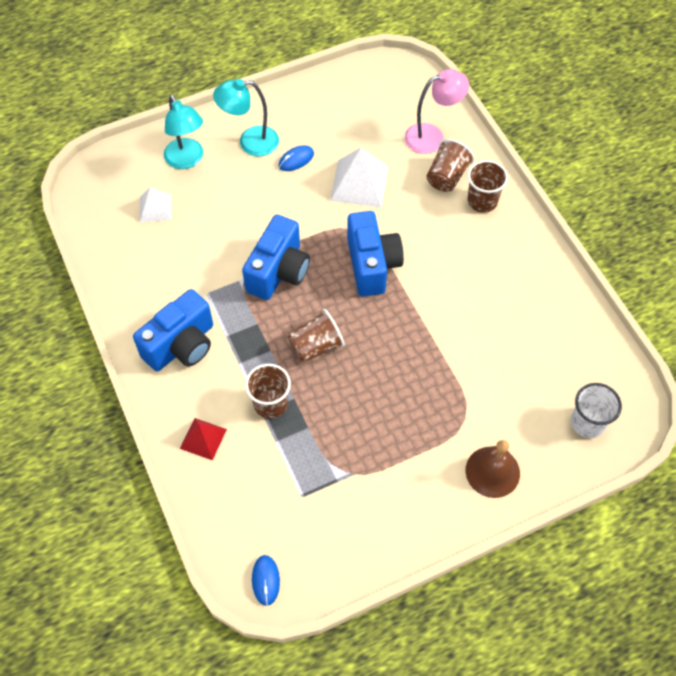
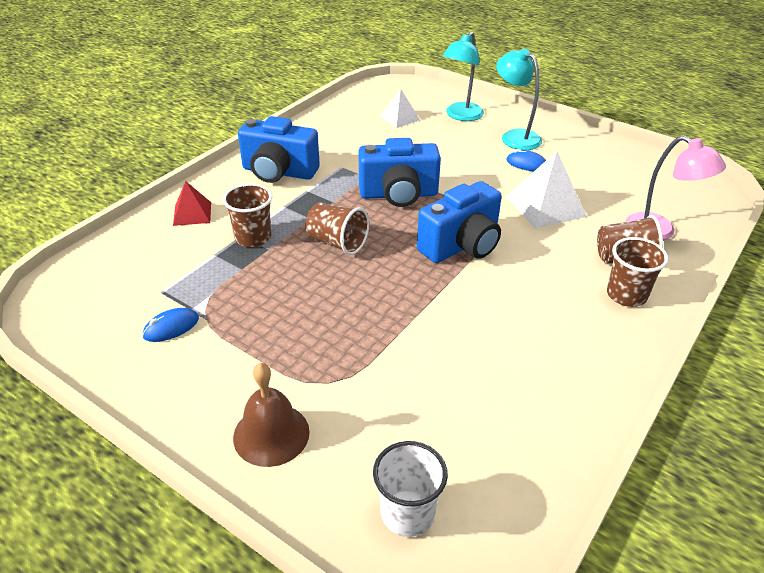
camera: 60 degrees right, 20 degrees down
(265, 580) = (55, 300): blue mouse -> blue mouse (171, 327)

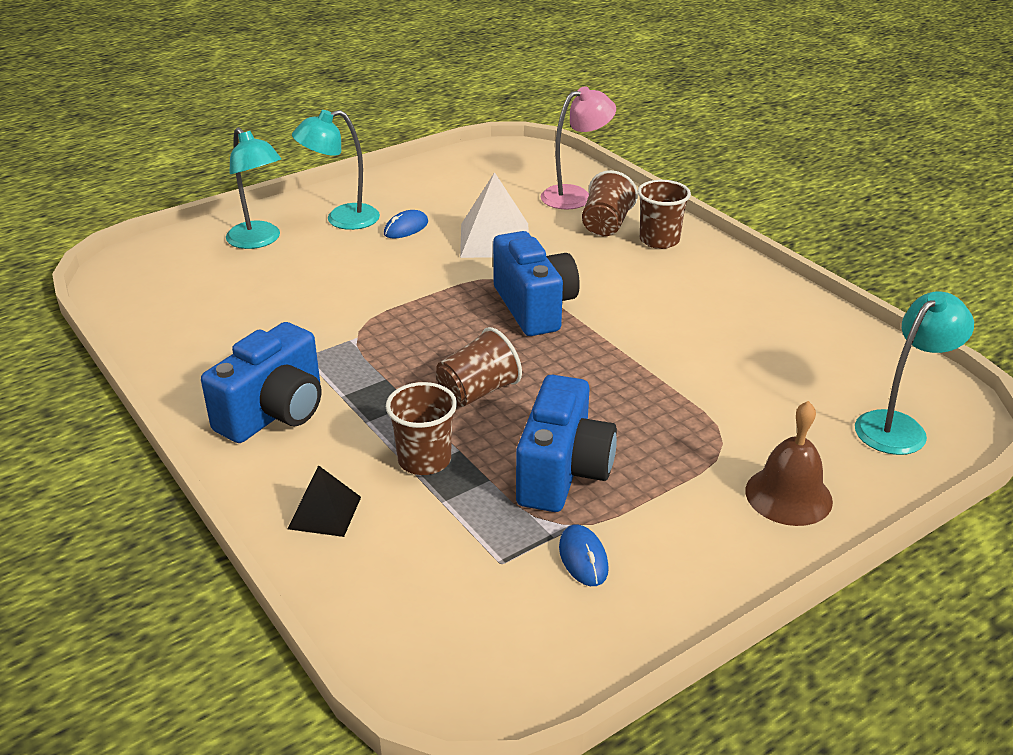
camera: 70 degrees left, 5 degrees down
(192, 213) = (325, 512): red pyramid -> black pyramid
(398, 194) = (405, 326): blue camera -> blue camera (562, 472)
(399, 118) = (219, 285): white pyramid -> none
(407, 513) = (899, 426): white cup -> turquoise lamp

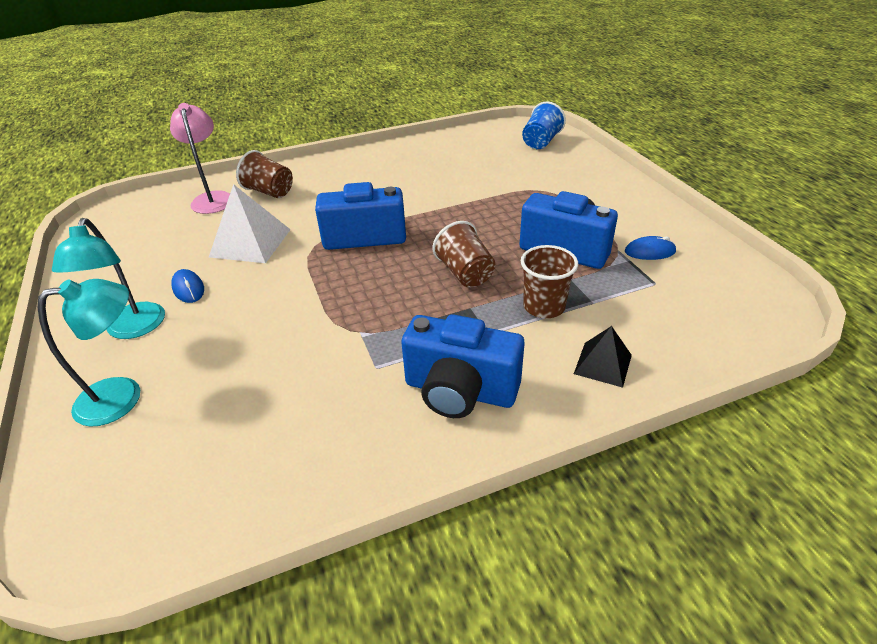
camera: 75 degrees left, 5 degrees up
(274, 413) = (460, 391): blue camera -> blue camera turned 150 degrees clockwise
(659, 240) = (308, 175): brown cup -> none
(788, 495) = (595, 180): brown bell -> none
(899, 426) = (541, 142): turquoise lamp -> blue cup

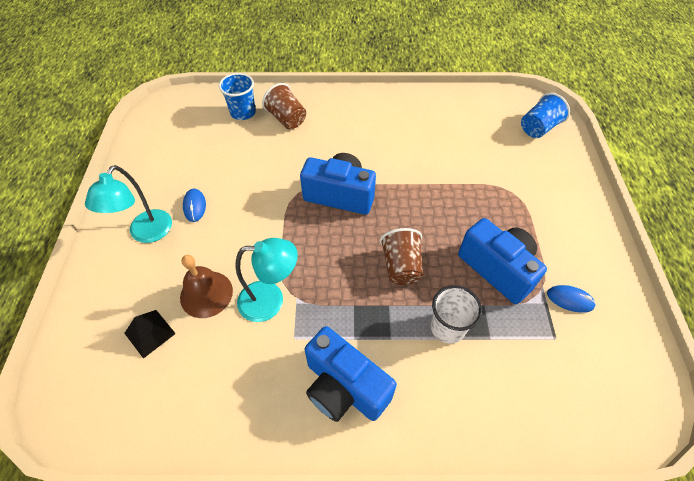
camera: 20 degrees right, 15 degrees up
(123, 396) = (122, 296): turquoise lamp -> turquoise lamp (271, 300)
(213, 198) = (243, 112): pink lamp -> blue cup
(242, 361) = (206, 294): none -> brown bell
(250, 243) = (253, 172): white pyramid -> none
(544, 307) = (447, 327): brown cup -> white cup
(603, 364) = (466, 407): black pyramid -> black pyramid (150, 333)

